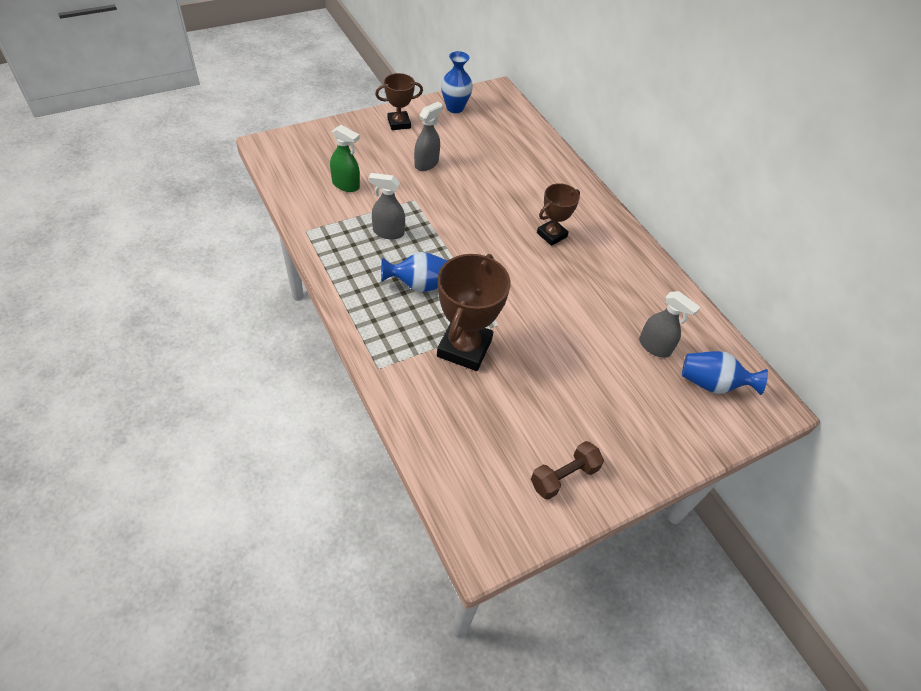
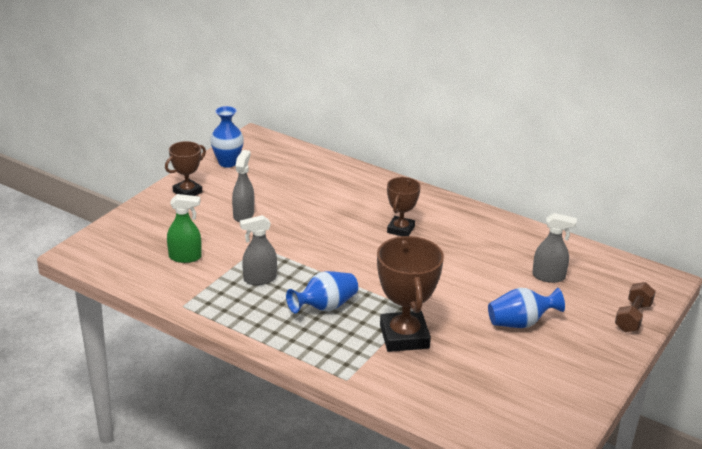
camera: 25 degrees left, 20 degrees down
(564, 476) = (558, 389): brown dumbbell -> brown dumbbell (633, 317)
(712, 384) = (610, 284): blue vase -> blue vase (520, 323)

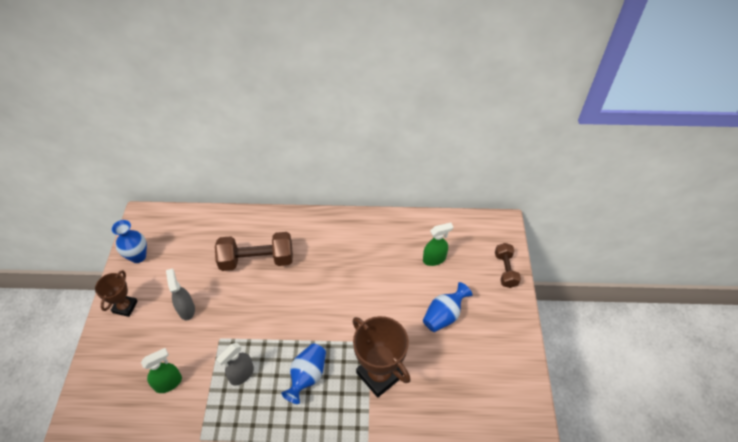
camera: 30 degrees left, 20 degrees up
(344, 206) = (257, 260): none -> brown dumbbell
(400, 229) = (311, 264): brown trophy -> none
(549, 276) = (434, 259): grey spray bottle -> green spray bottle

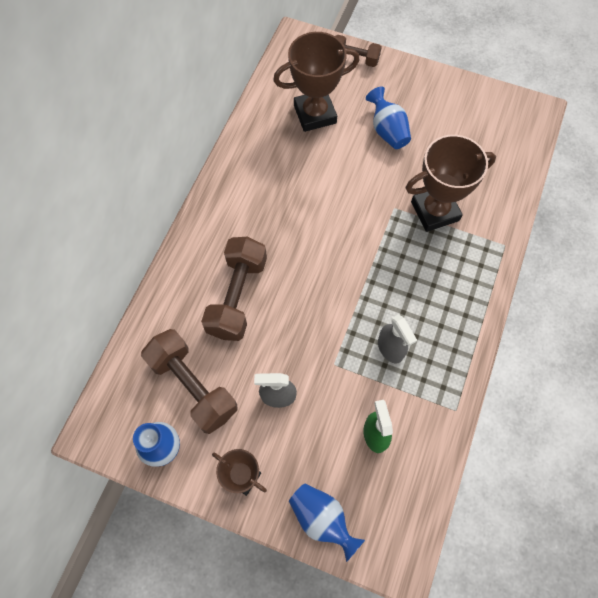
camera: 70 degrees left, 15 degrees up
(184, 257) = (193, 386): none -> brown dumbbell
(307, 376) = (415, 280): blue vase -> blue vase (322, 519)
(434, 259) = (315, 114): green spray bottle -> brown trophy

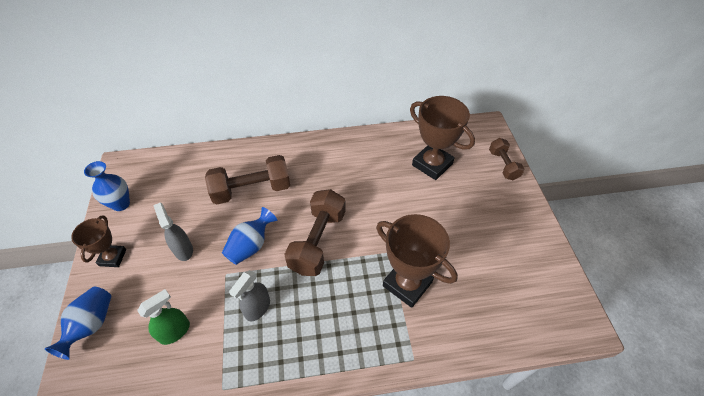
camera: 60 degrees right, 15 degrees down
(193, 386) = (172, 198): brown dumbbell -> brown dumbbell (318, 241)
(387, 131) = (457, 215): blue vase -> blue vase (251, 246)

